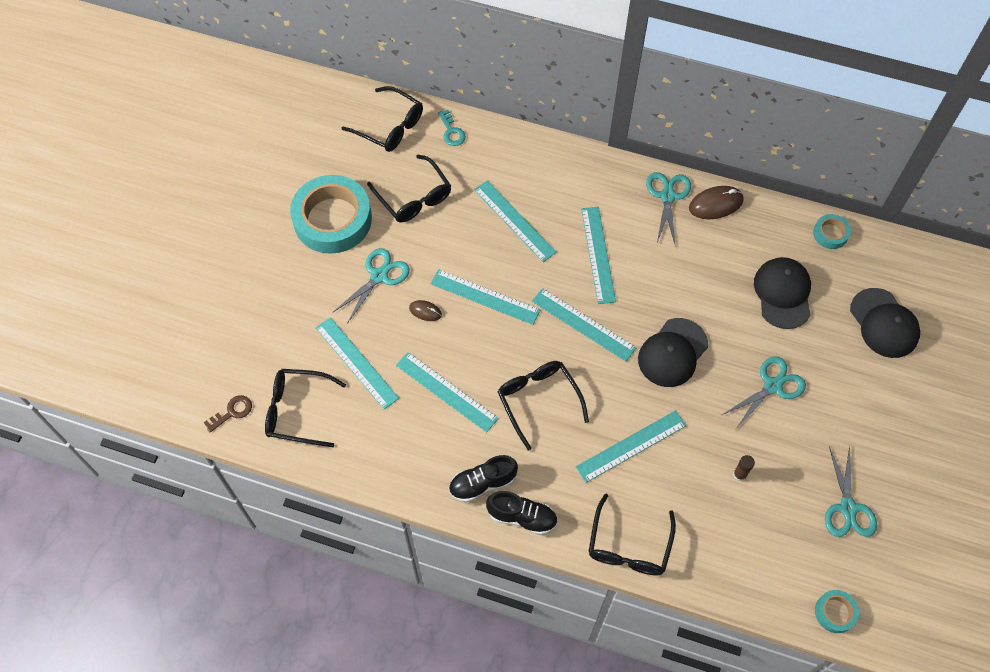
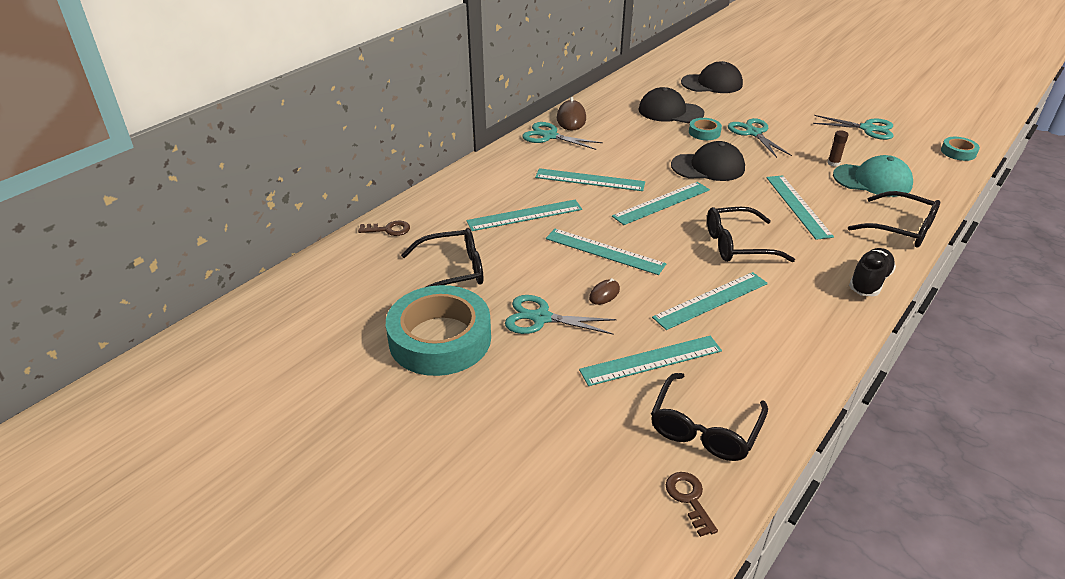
camera: 70 degrees left, 25 degrees down
(379, 276) = (541, 318): turquoise scissors -> turquoise scissors turned 45 degrees counterclockwise
(389, 126) = (345, 269): black glasses -> none
(451, 131) = (388, 229): turquoise key -> brown key
(482, 483) = (828, 299): black shoe -> none
(485, 296) = (604, 251): turquoise ruler -> turquoise ruler turned 75 degrees clockwise
(672, 353) = (708, 167): black cap -> black cap turned 60 degrees counterclockwise
(718, 516) = (872, 180): none -> turquoise cap
(830, 234) = (625, 84): turquoise tape -> turquoise tape (704, 132)

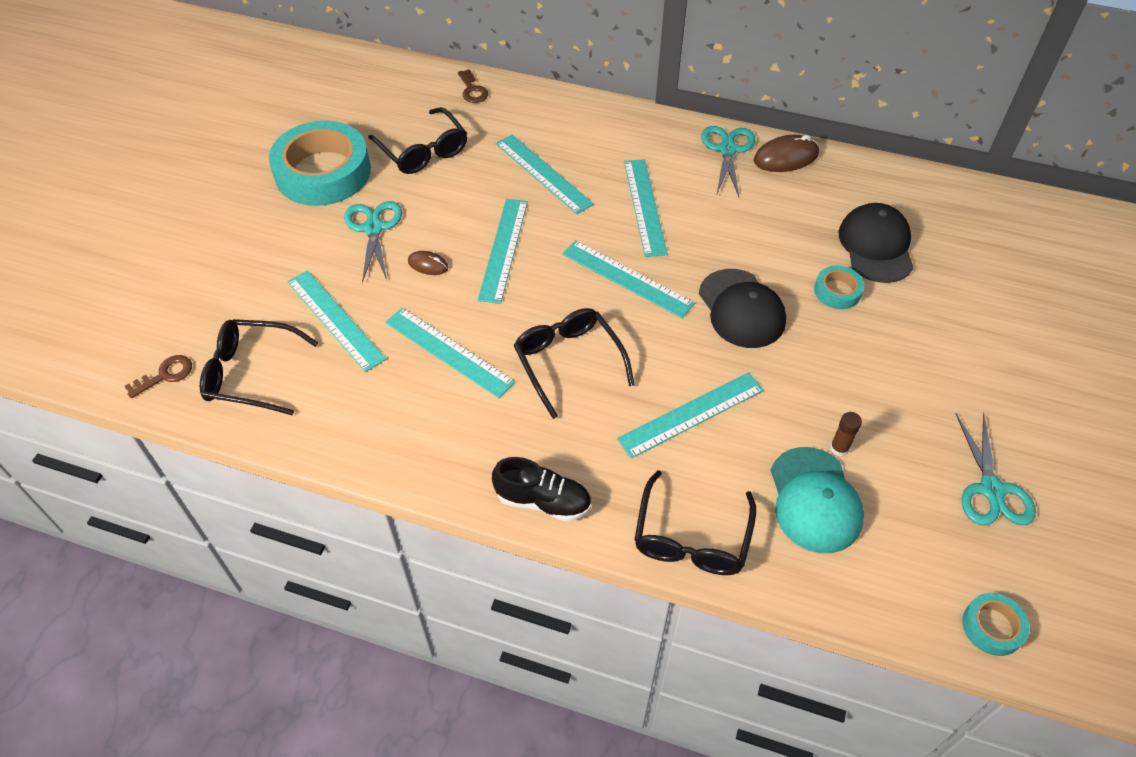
camera: 70 degrees right, 15 degrees up
(712, 83) = (1007, 277): black cap -> none
(753, 133) = (873, 345): turquoise scissors -> none

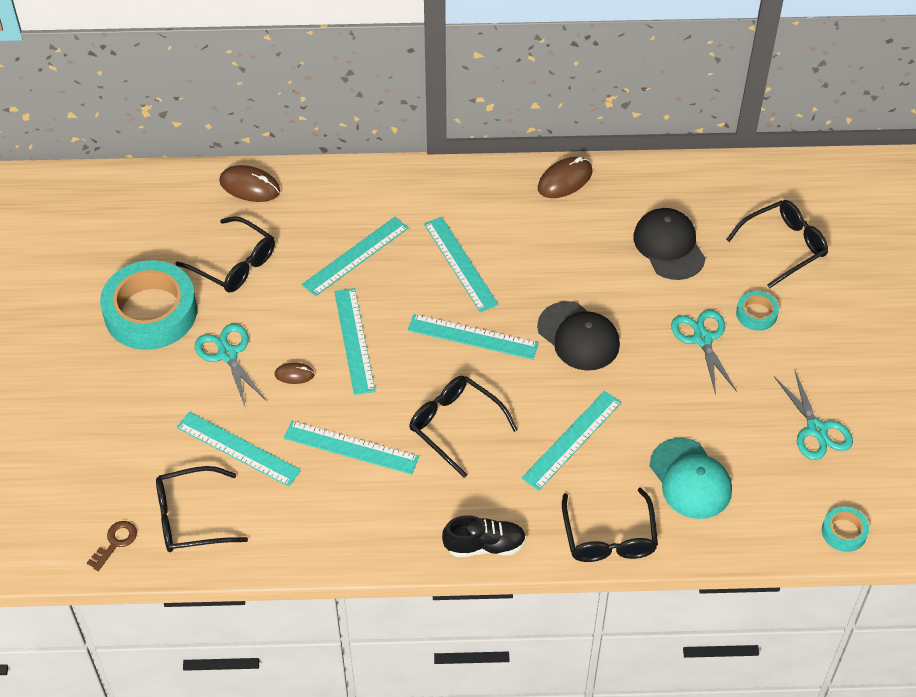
camera: 20 degrees left, 0 degrees up
(472, 90) = (249, 186): brown key -> brown mouse
(543, 173) = (356, 256): turquoise ruler -> turquoise ruler turned 75 degrees counterclockwise
(727, 150) = (511, 186): turquoise scissors -> turquoise scissors (702, 339)
(837, 291) = (651, 297): turquoise tape -> turquoise tape (756, 314)
(839, 448) = (695, 432): brown glue stick -> none
(1008, 279) = (783, 247): none -> black glasses

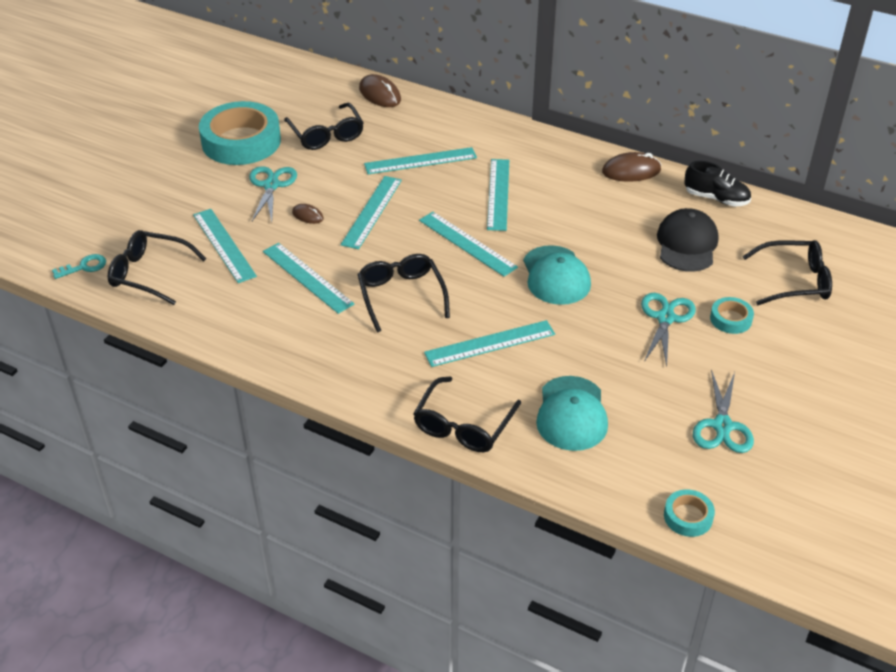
camera: 30 degrees right, 10 degrees down
(115, 542) = (84, 267): brown key -> turquoise key
(485, 545) = (353, 386): black shoe -> black shoe (716, 198)
(578, 336) = (556, 276): black cap -> turquoise cap

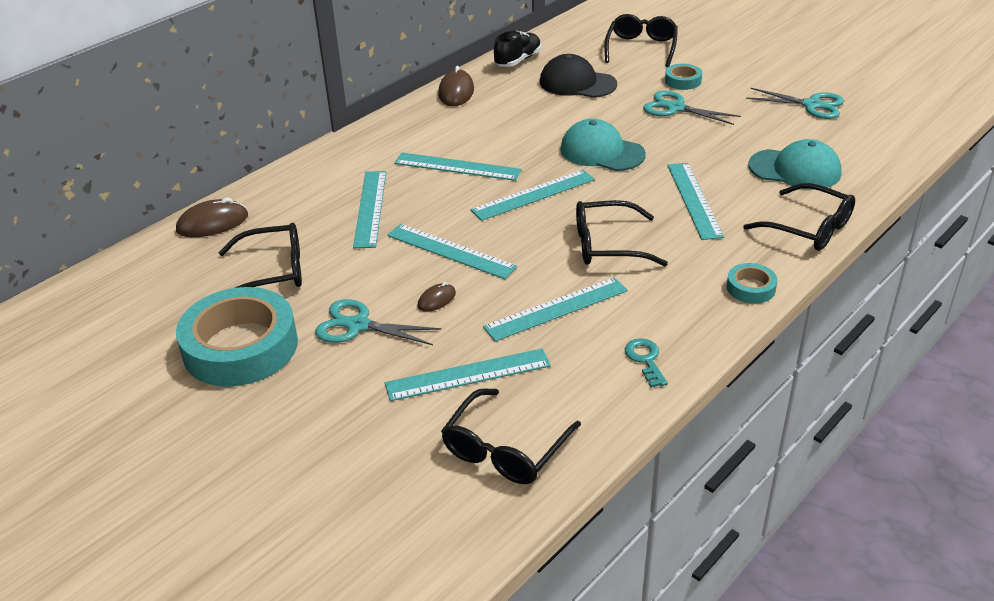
camera: 75 degrees left, 5 degrees down
(84, 267) = (465, 522): turquoise key -> turquoise key (645, 360)
(556, 276) = (602, 152): turquoise cap -> turquoise cap turned 150 degrees counterclockwise
(688, 517) = (913, 135): turquoise tape -> turquoise tape (751, 288)

